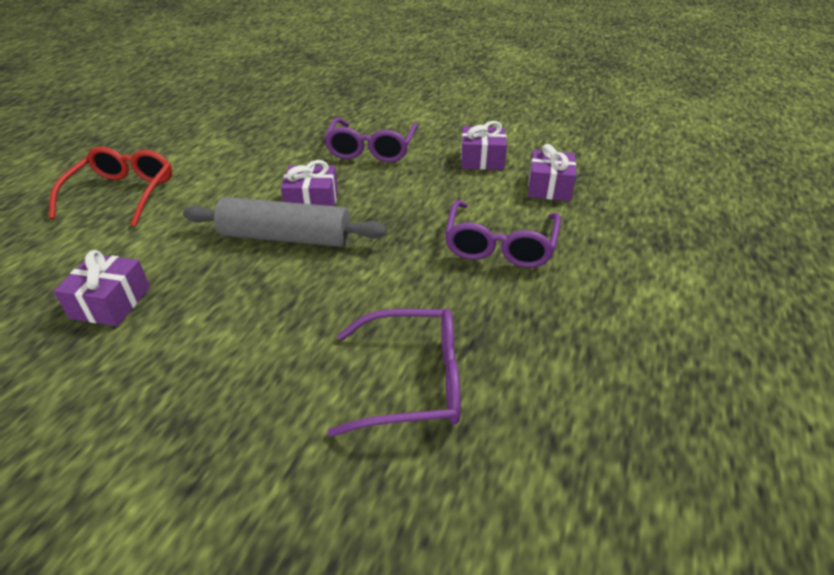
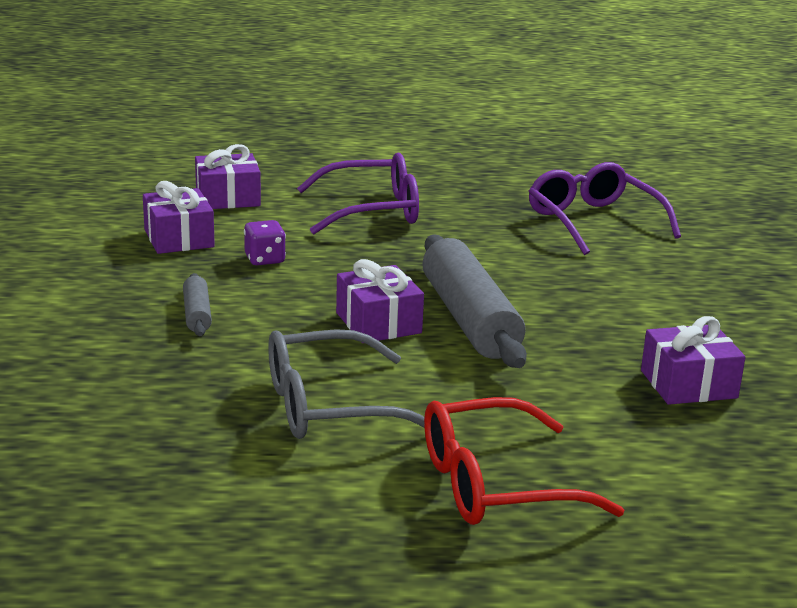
camera: 115 degrees left, 15 degrees down
(241, 166) = (327, 406): none -> grey glasses
(371, 150) = (197, 314): purple glasses -> grey rolling pin
(431, 182) = (265, 259): none -> purple dice

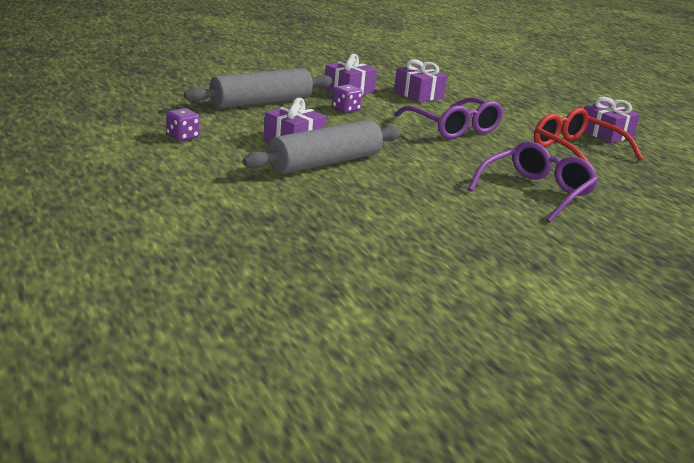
camera: 65 degrees right, 0 degrees up
(197, 314) = (261, 102): grey rolling pin -> grey rolling pin, size x2.16
(327, 406) = (182, 137): grey glasses -> purple dice
(493, 484) = (123, 179): red glasses -> red glasses (575, 150)
(688, 384) = (296, 230): purple gift -> purple gift (606, 134)

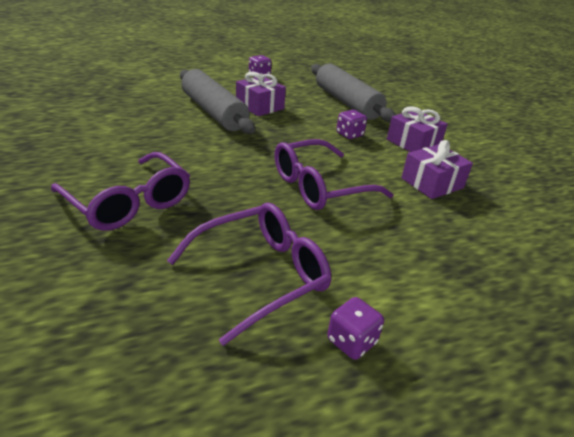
camera: 95 degrees right, 10 degrees up
(575, 150) = (262, 274): red glasses -> purple glasses
(606, 134) = (351, 341): purple gift -> purple dice

